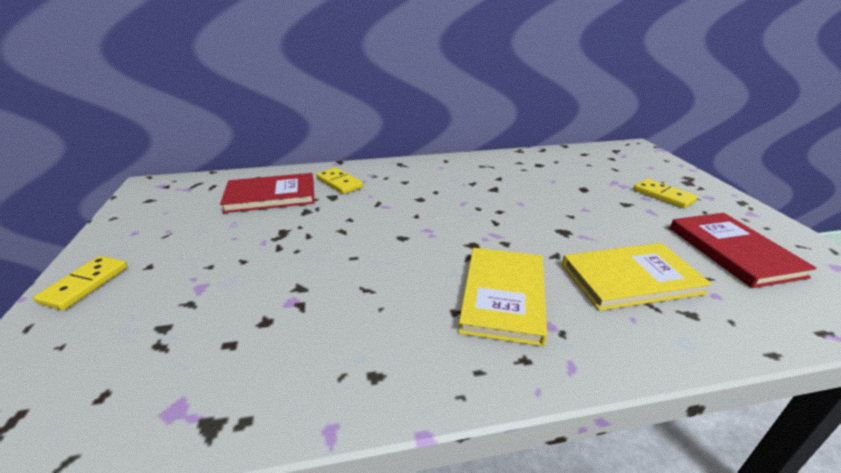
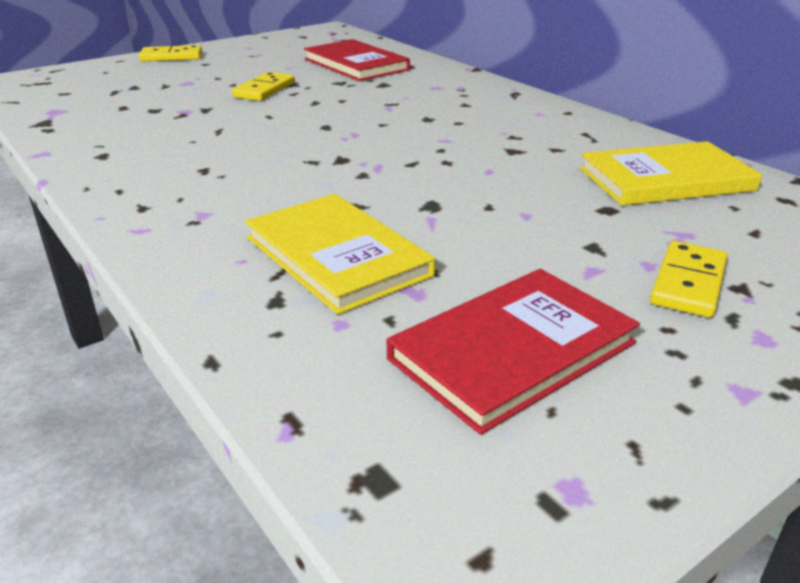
camera: 65 degrees right, 0 degrees up
(339, 183) = (419, 80): yellow domino -> yellow domino (264, 90)
(503, 296) = (244, 186): yellow book -> yellow book (665, 179)

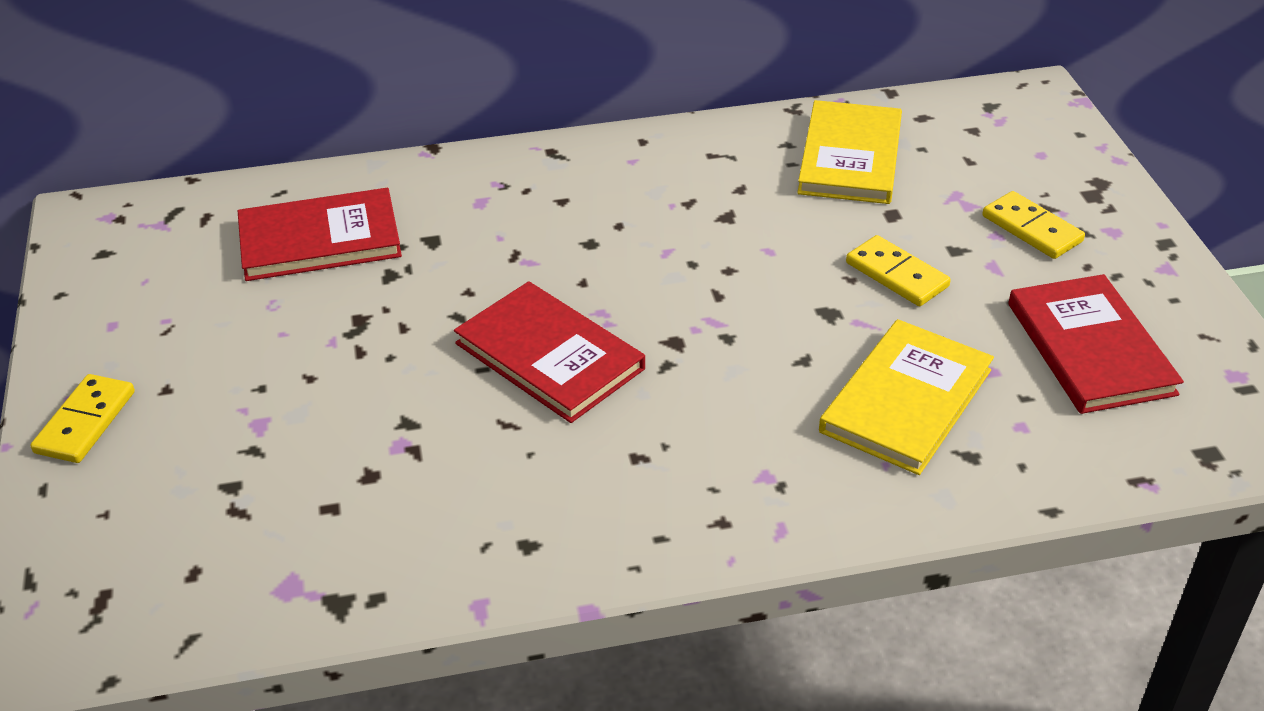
camera: 65 degrees left, 10 degrees up
(264, 90) = (366, 351): yellow domino -> yellow domino (896, 275)
(294, 129) = (549, 356): none -> red book
(337, 256) = (906, 401): yellow book -> yellow book turned 45 degrees counterclockwise

